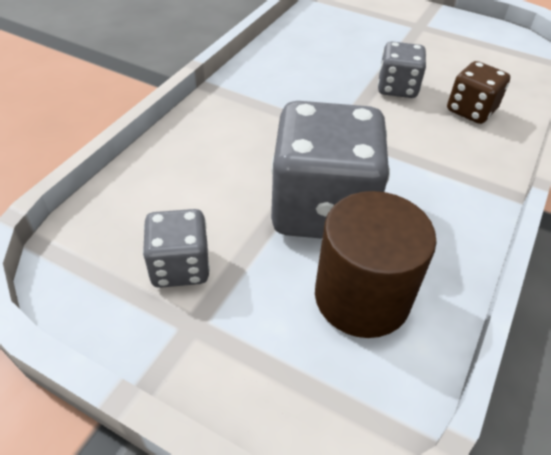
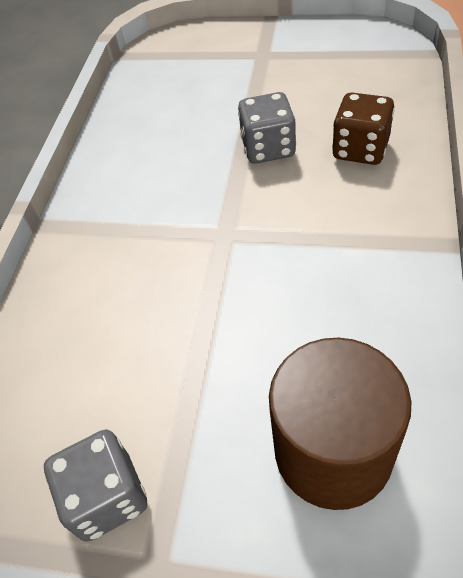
camera: 10 degrees left, 5 degrees up
(322, 209) = (244, 347): grey dice -> none

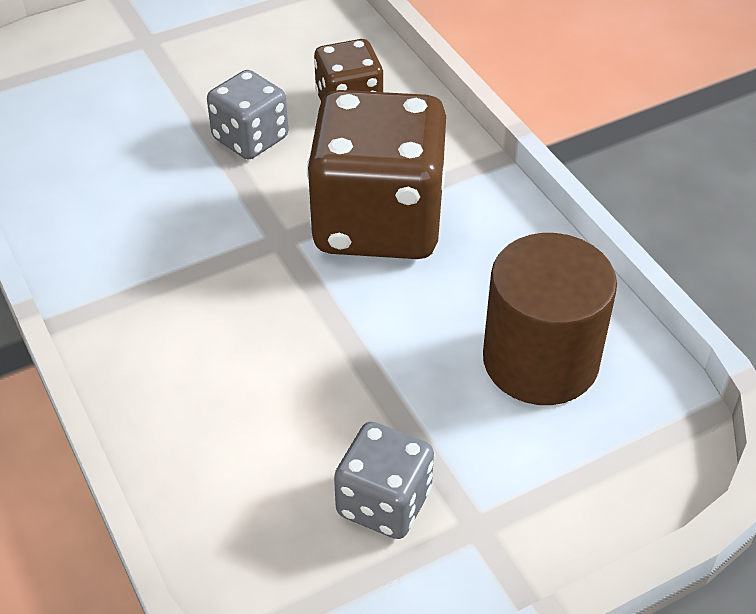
camera: 45 degrees left, 5 degrees down
(303, 253) = (378, 222): none -> brown dice

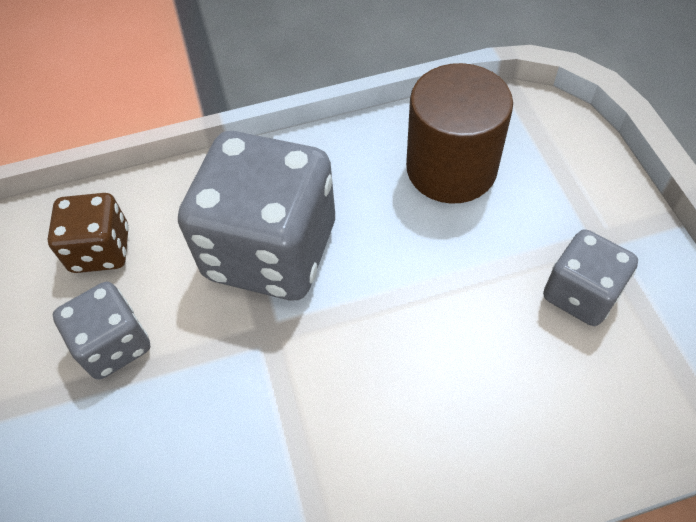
camera: 75 degrees left, 10 degrees up
(378, 222) = (270, 250): brown dice -> grey dice

